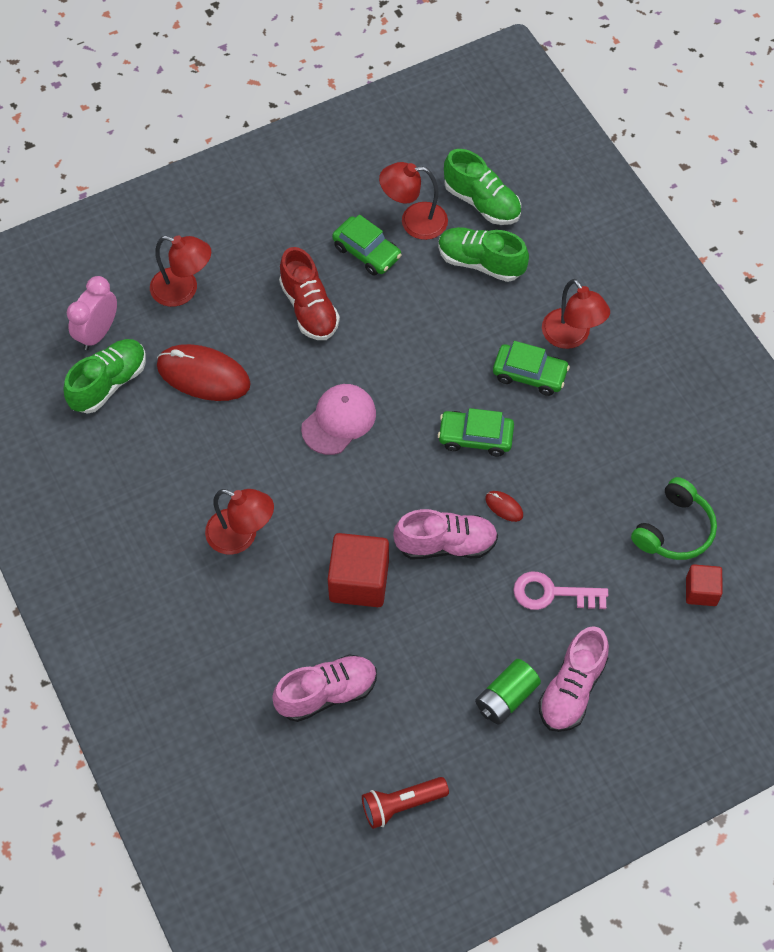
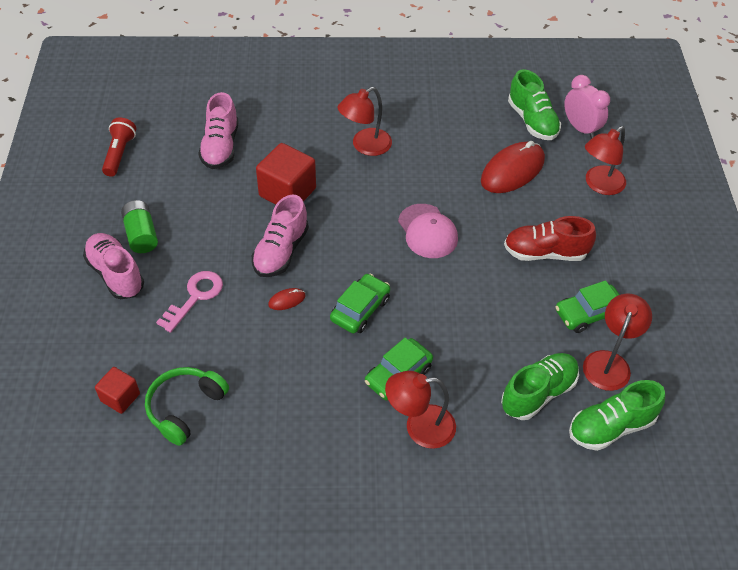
camera: 115 degrees right, 10 degrees down
(674, 530) = (185, 408): green headphones -> green headphones turned 60 degrees clockwise

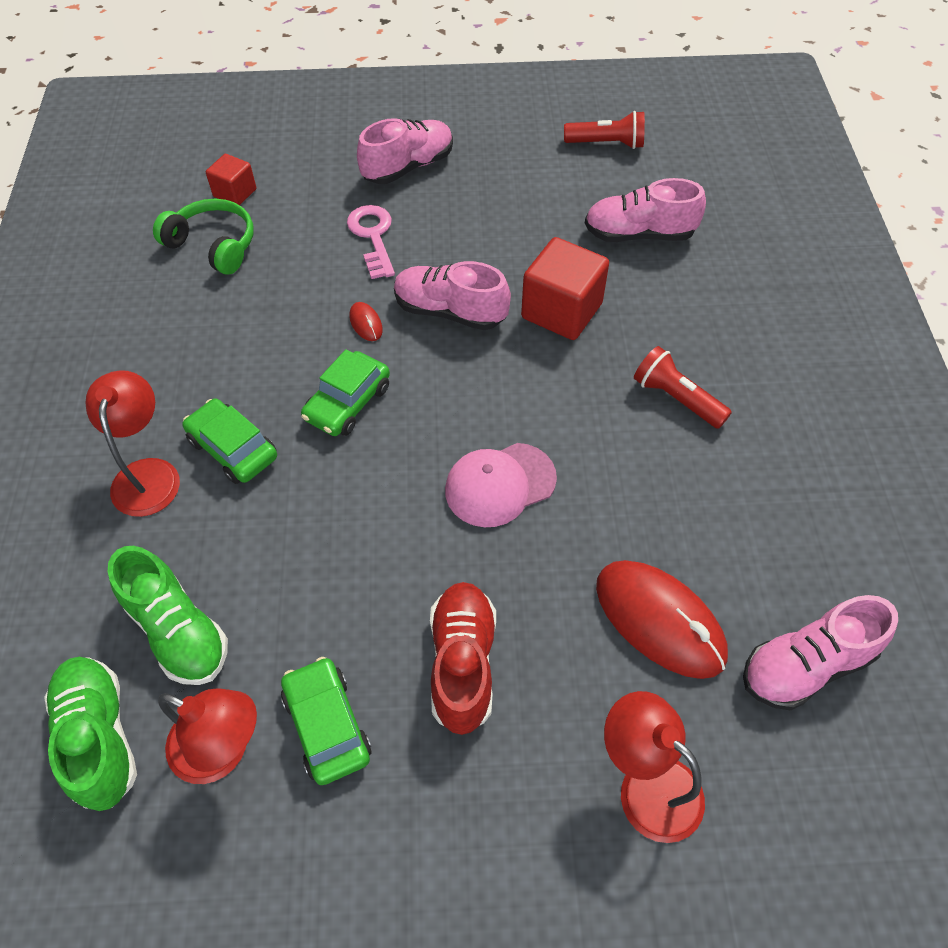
camera: 90 degrees right, 5 degrees up
(141, 235) = (471, 179): green battery -> none
(195, 297) = (373, 237): pink key -> pink key turned 135 degrees counterclockwise
(360, 309) = (347, 403): green car -> green car turned 90 degrees clockwise
(365, 146) = (676, 398): red lamp -> red flashlight
(532, 121) = (806, 665): green shoe -> pink shoe
(580, 128) = (809, 763): pink clock -> none

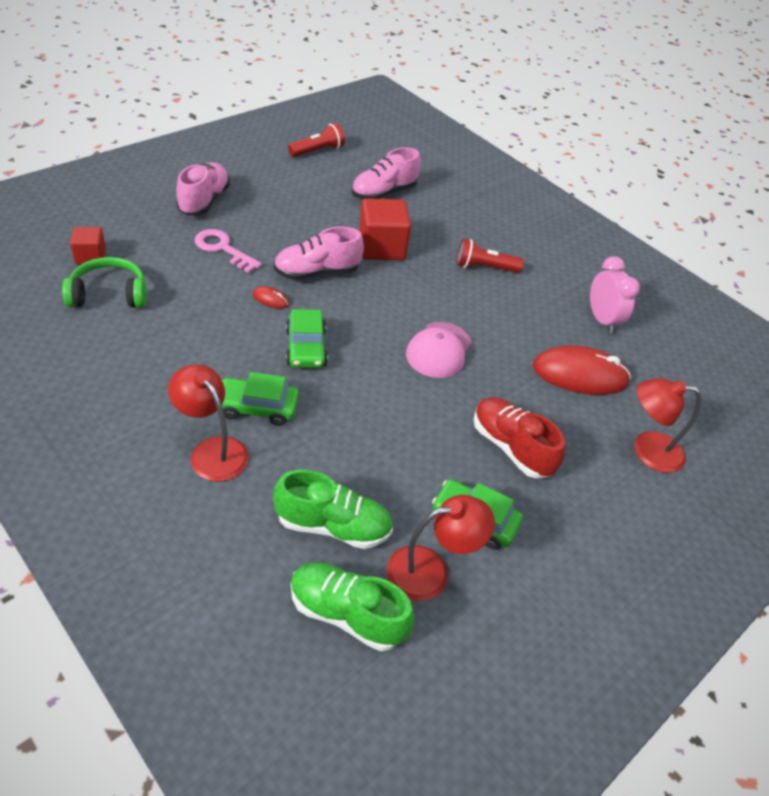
camera: 45 degrees left, 10 degrees down
(779, 559) = (602, 320): none -> pink clock
(806, 665) = (657, 360): pink shoe -> none

